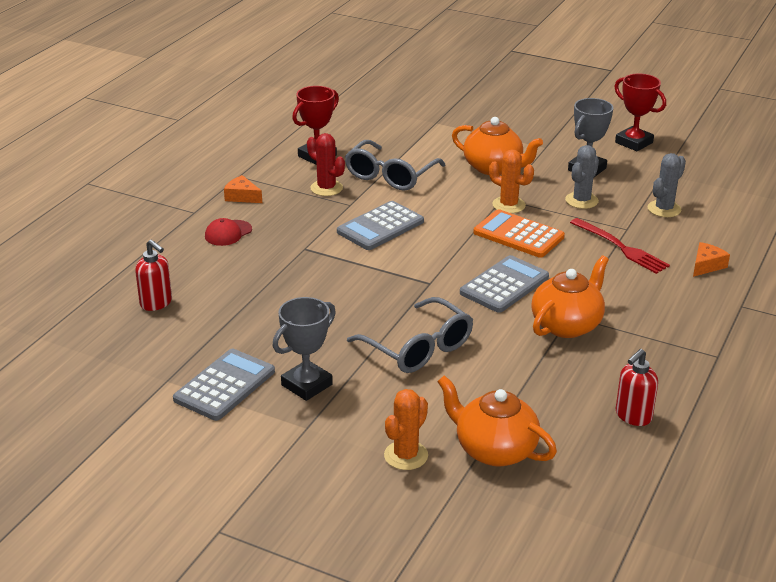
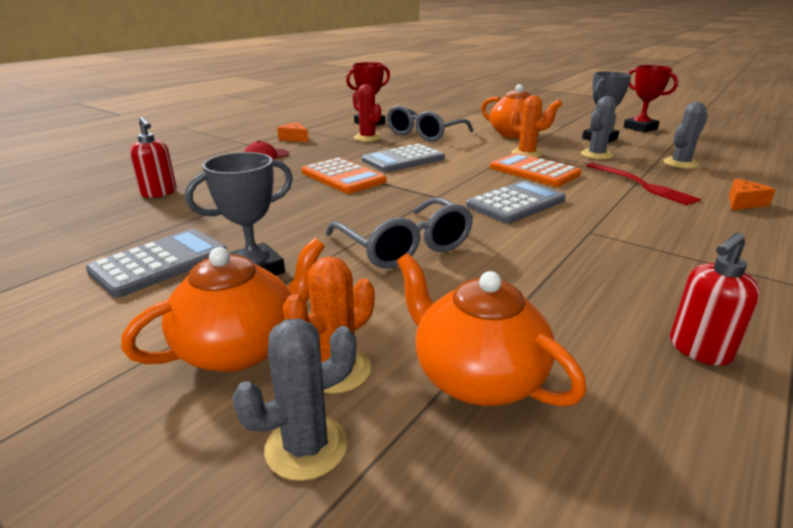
camera: 10 degrees right, 5 degrees down
(328, 262) = (343, 177): none -> orange calculator
(407, 499) = (306, 447): none -> grey cactus
(567, 325) = (587, 239): orange teapot -> orange teapot (241, 348)

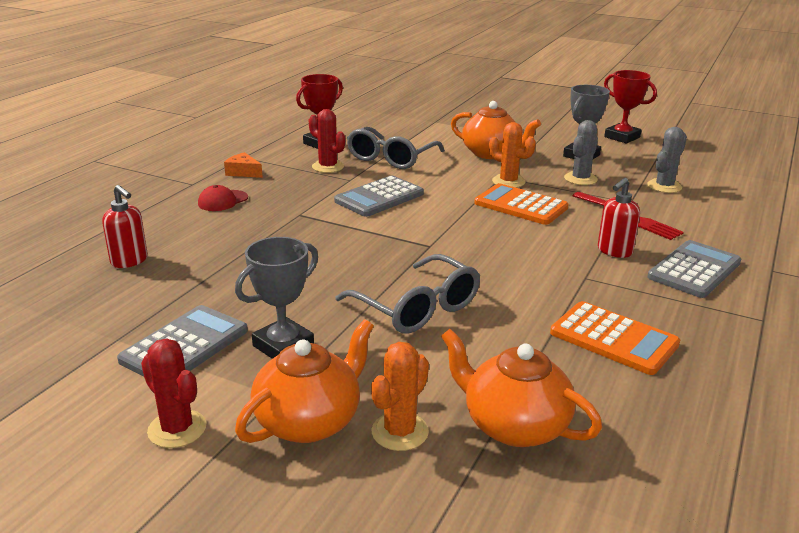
camera: 10 degrees left, 0 degrees up
(97, 342) = (177, 429): none -> red cactus
(306, 447) = (400, 492): grey cactus -> none
(343, 177) = (323, 226): orange calculator -> orange calculator (613, 338)
(515, 203) = (510, 248): grey calculator -> grey calculator (694, 270)
(699, 350) = (682, 386): red soap dispenser -> red soap dispenser (614, 251)
(743, 203) = (722, 233): orange cheese -> none

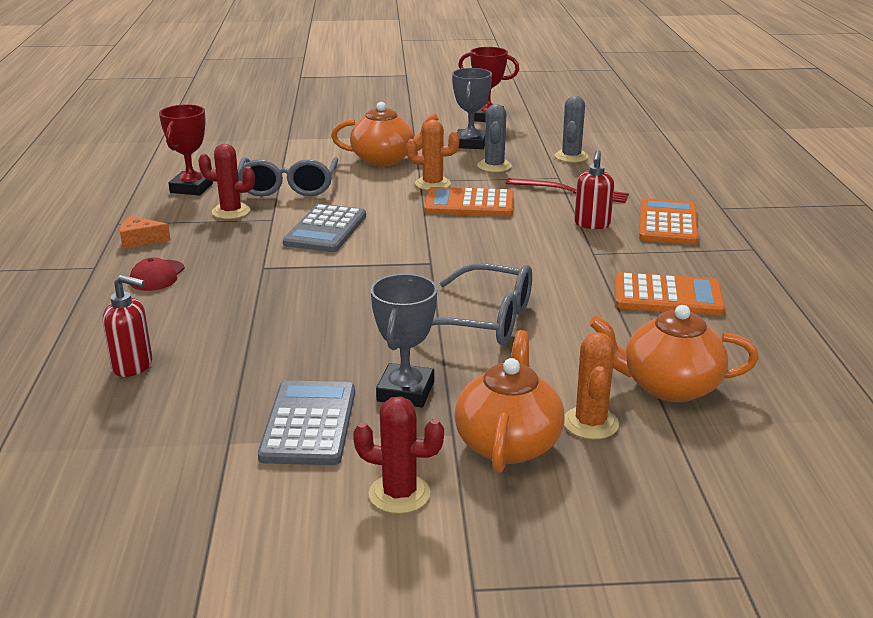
camera: 30 degrees left, 0 degrees up
(694, 270) = (667, 223): grey calculator -> orange calculator

